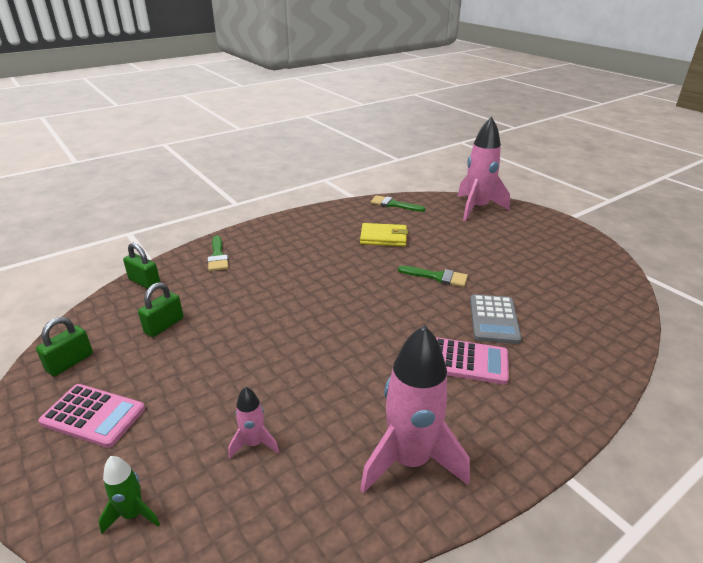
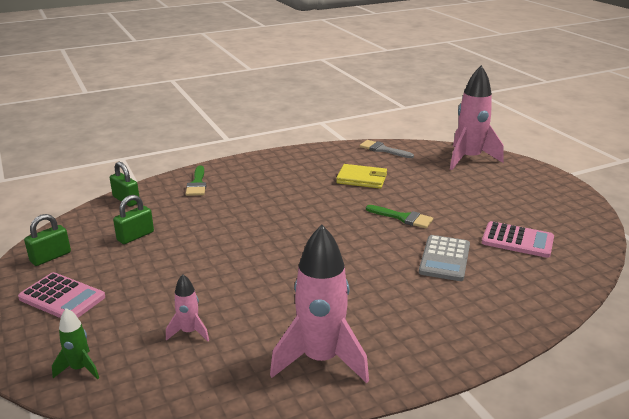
camera: 10 degrees right, 5 degrees down
(393, 204) = (383, 150): green brush -> grey brush
(468, 361) = (404, 291): pink calculator -> pink calculator (517, 240)

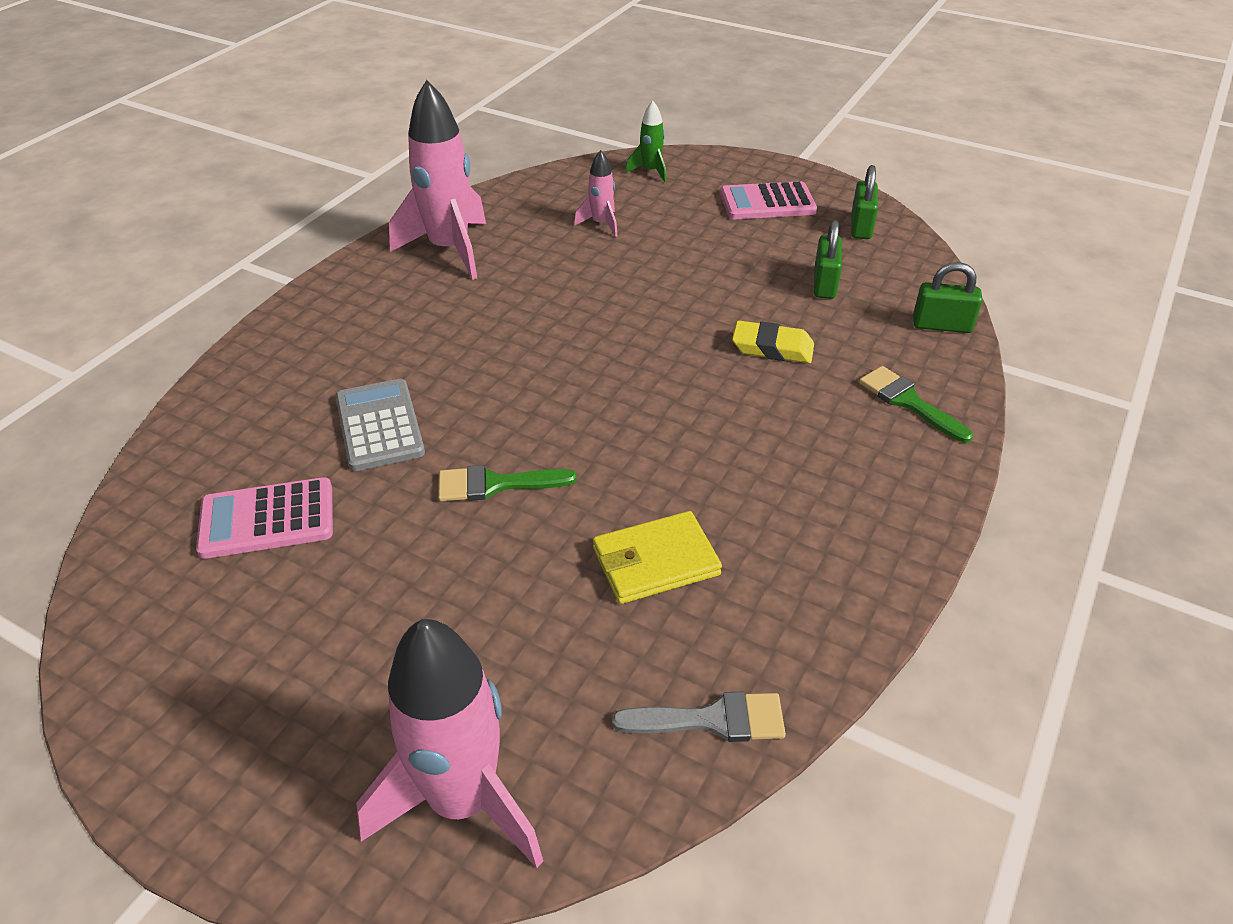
camera: 145 degrees right, 15 degrees up
(214, 220) = (772, 348): none -> yellow eraser

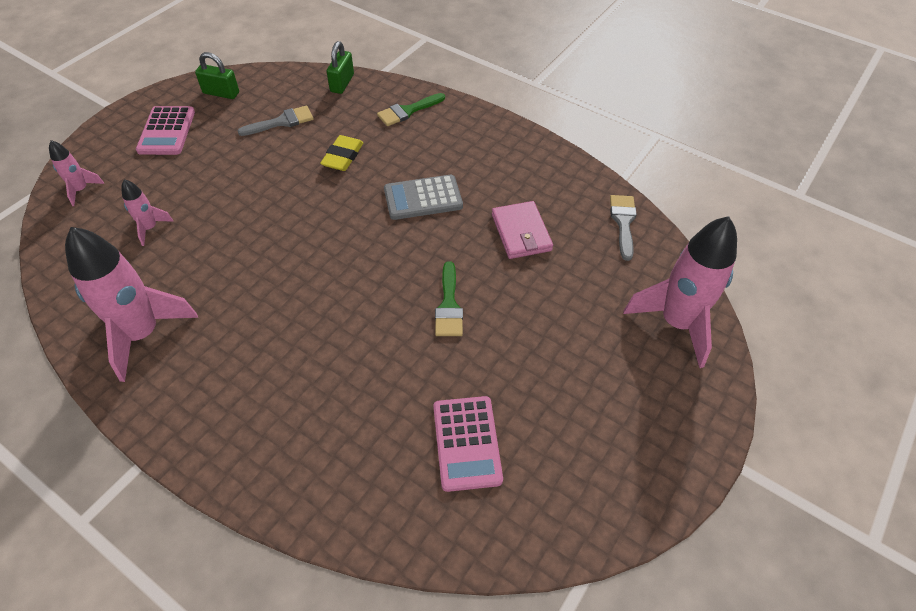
camera: 85 degrees left, 10 degrees up
(379, 425) = (375, 376): grey calculator -> grey calculator (423, 198)
(650, 171) = (81, 190): green rocket -> pink rocket
(655, 561) = (521, 233): yellow wallet -> pink wallet
(824, 284) = (281, 122): green padlock -> grey brush

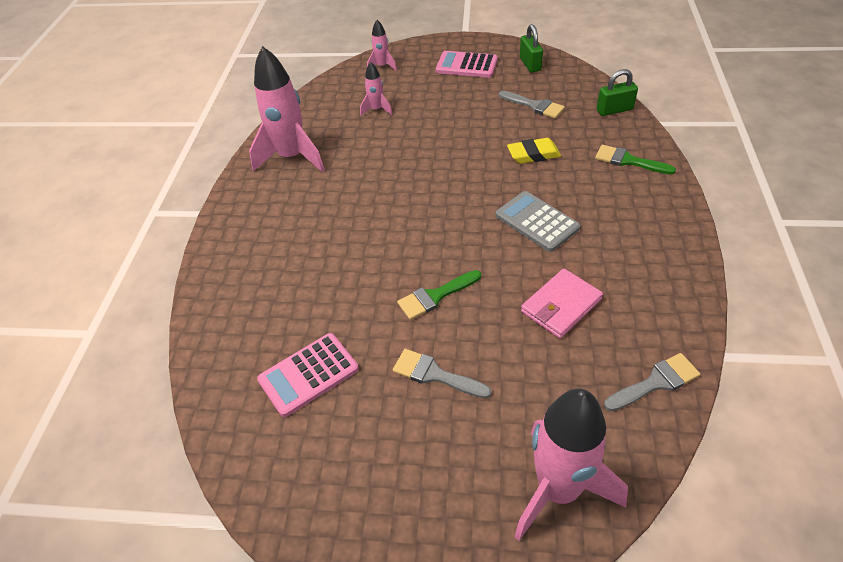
camera: 65 degrees right, 5 degrees down
(166, 131) = (466, 65): pink calculator -> pink calculator turned 45 degrees clockwise
(531, 346) = (435, 374): none -> grey brush

